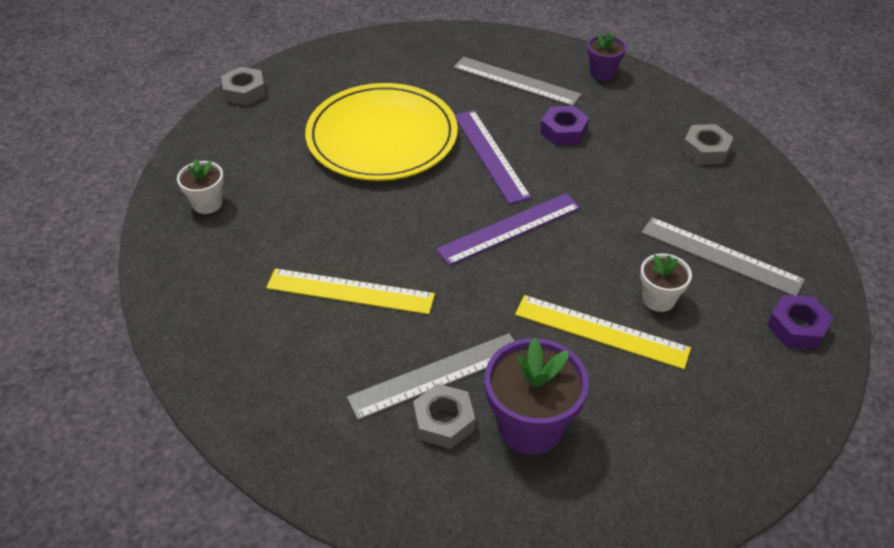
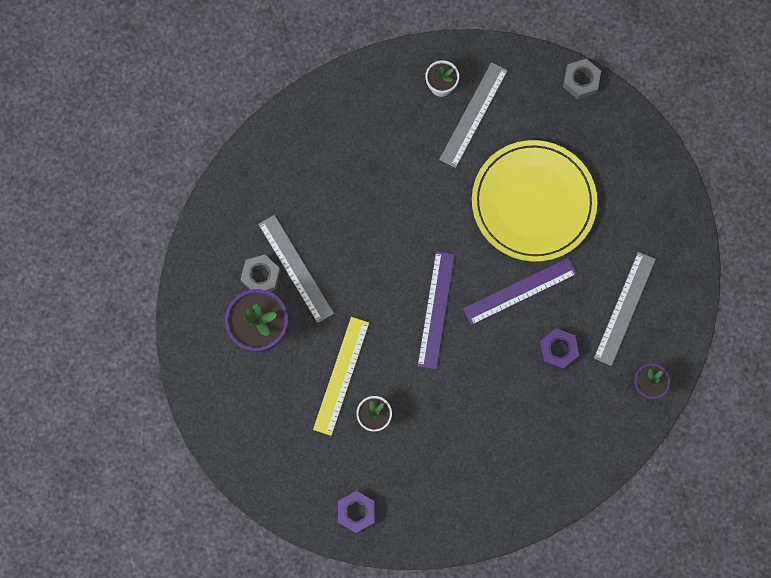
camera: 85 degrees right, 30 degrees up
(350, 291) = (363, 203): yellow ruler -> none
(509, 228) = (436, 309): purple ruler -> purple ruler turned 45 degrees clockwise
(705, 150) = (545, 468): grey nut -> none
(720, 256) = (421, 466): grey ruler -> grey ruler (473, 114)

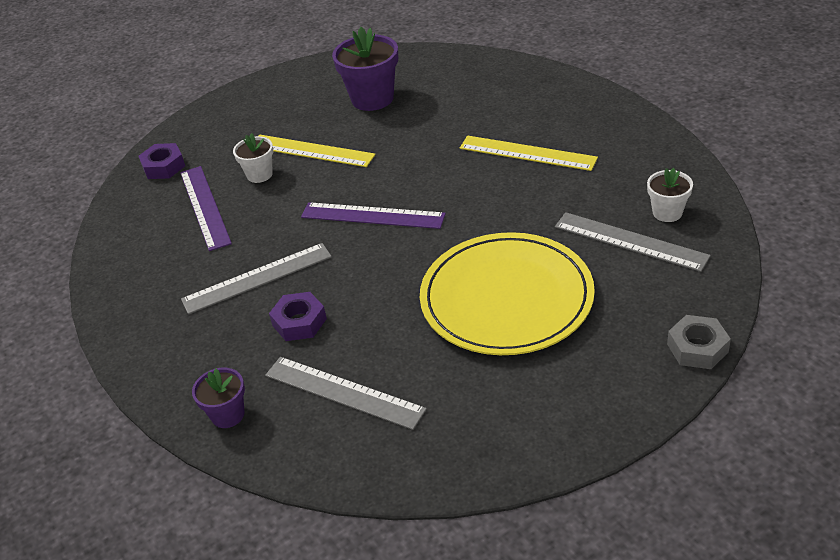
camera: 100 degrees right, 35 degrees down
(261, 276) = (429, 95): grey nut -> none
(296, 268) = (435, 116): grey ruler -> grey ruler (257, 278)
(357, 188) = (527, 153): none -> yellow ruler
(519, 291) = (385, 286): purple ruler -> purple ruler (205, 207)

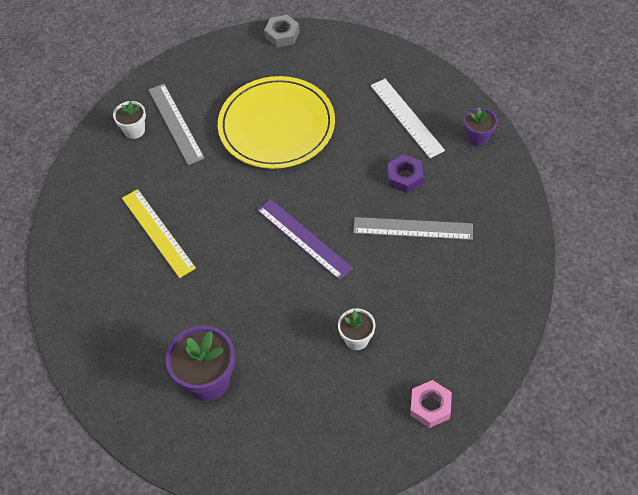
camera: 150 degrees left, 15 degrees up
(163, 166) = (430, 406): purple nut -> pink nut
(205, 207) = (417, 327): purple ruler -> none
(311, 150) = (300, 342): yellow ruler -> none
(343, 392) = (407, 117): grey ruler -> white ruler
(697, 348) = (215, 47): grey nut -> grey nut (282, 35)

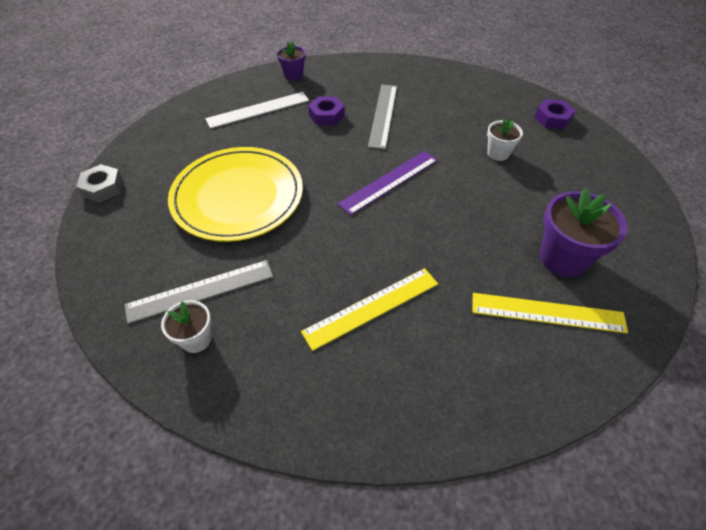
camera: 90 degrees left, 5 degrees down
(149, 358) = (547, 312): none -> yellow ruler
(430, 406) = (552, 119): pink nut -> purple nut

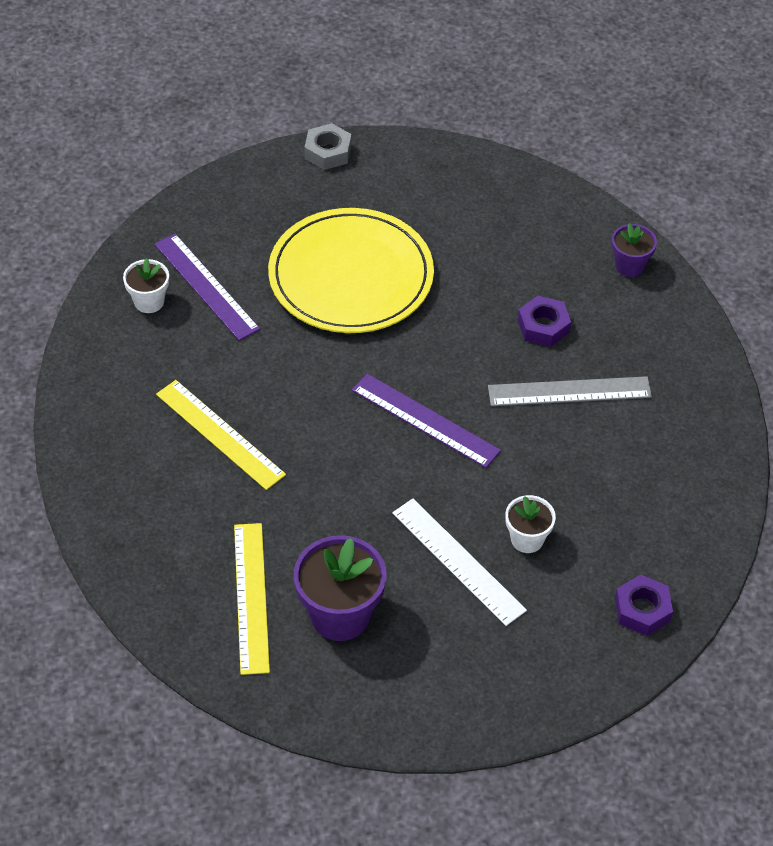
camera: 75 degrees right, 0 degrees up
(200, 291) = (206, 286): grey ruler -> purple ruler
(258, 109) = (528, 248): white ruler -> white ruler (458, 561)

